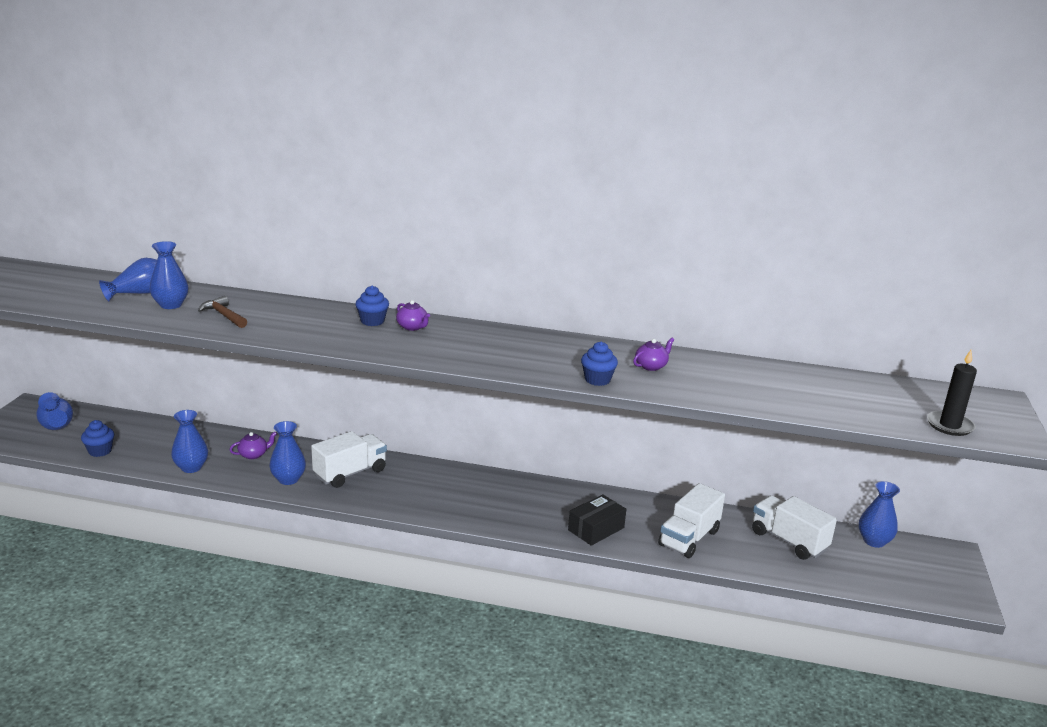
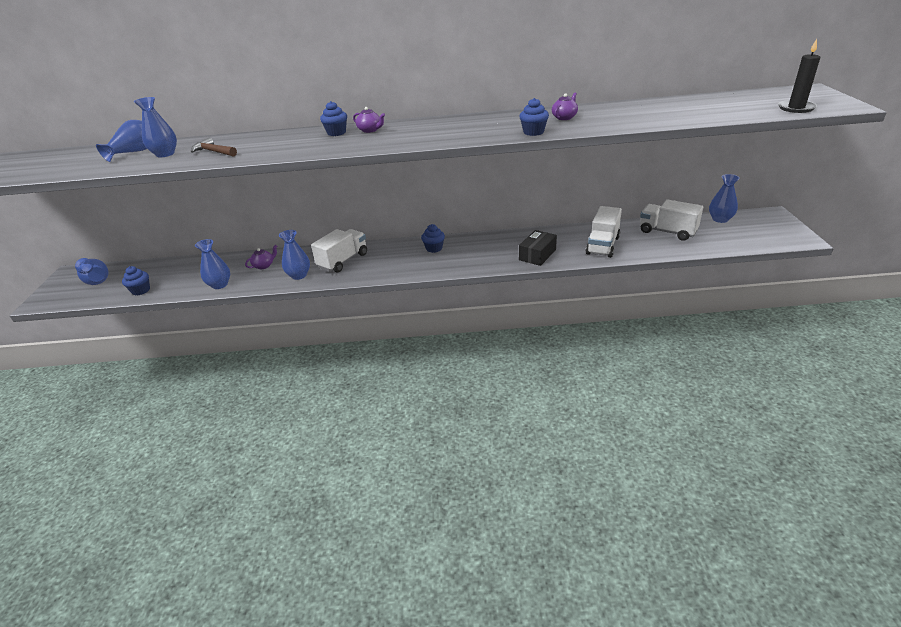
camera: 10 degrees left, 10 degrees up
(470, 485) = (434, 248): none -> blue cupcake

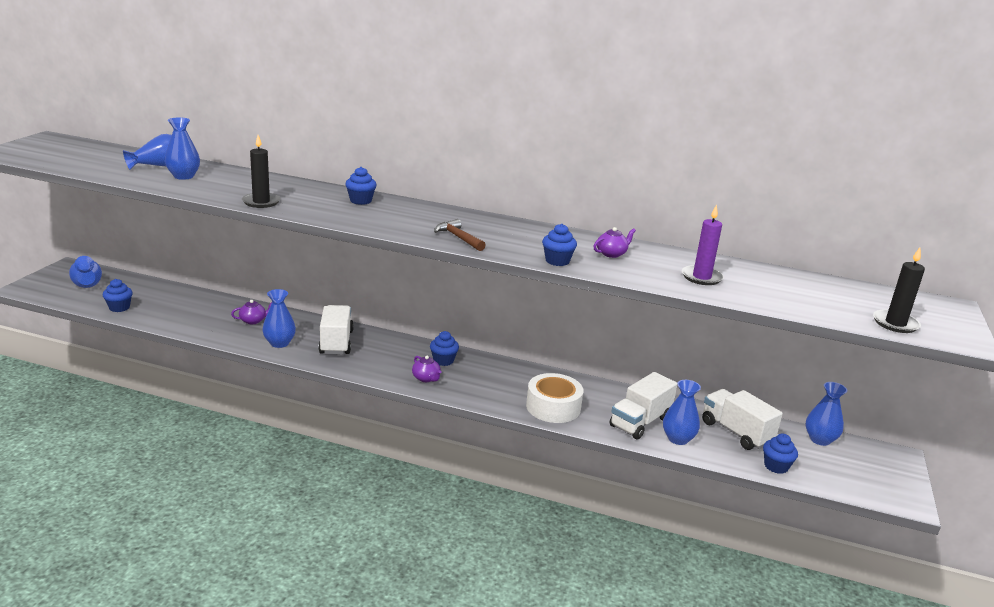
camera: 15 degrees right, 10 degrees down
(214, 152) = (228, 187): brown hammer -> brown hammer (458, 238)
(219, 285) = (195, 327): blue vase -> blue vase (678, 439)
(255, 155) = (261, 202): none -> black candle
(343, 261) = (336, 342): white truck -> white truck turned 60 degrees counterclockwise
(370, 130) = (396, 208): purple teapot -> purple teapot (426, 378)
(537, 255) = (553, 407): black box -> white tape
(642, 115) = (701, 277): none -> purple candle
(710, 245) = (776, 466): none -> blue cupcake

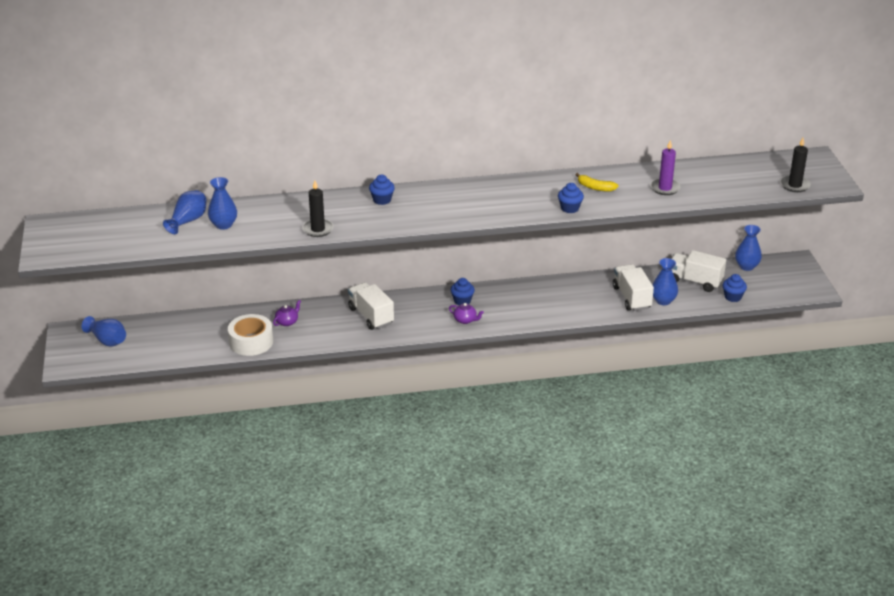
camera: 25 degrees left, 10 degrees up
(119, 307) = (168, 352): blue cupcake -> none
(279, 343) = (331, 333): blue vase -> none
(458, 238) = (488, 211): brown hammer -> none
(553, 407) = (568, 308): white tape -> white tape (251, 342)
(611, 254) = (595, 187): purple teapot -> yellow banana
(640, 422) = (631, 298): white truck -> white truck turned 150 degrees clockwise

